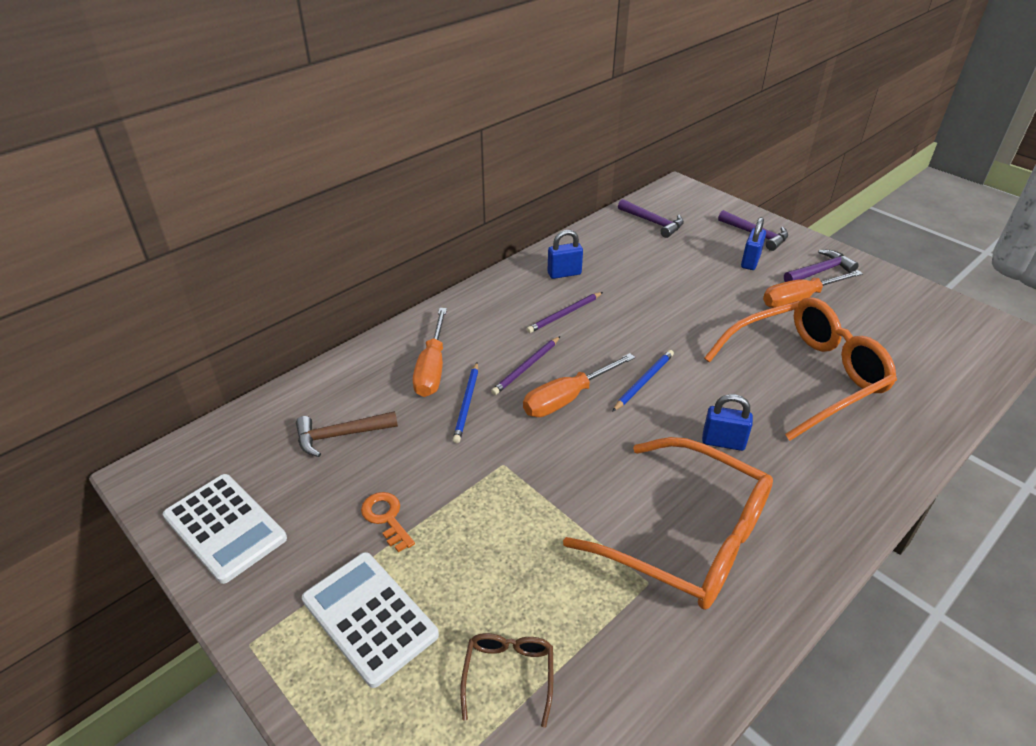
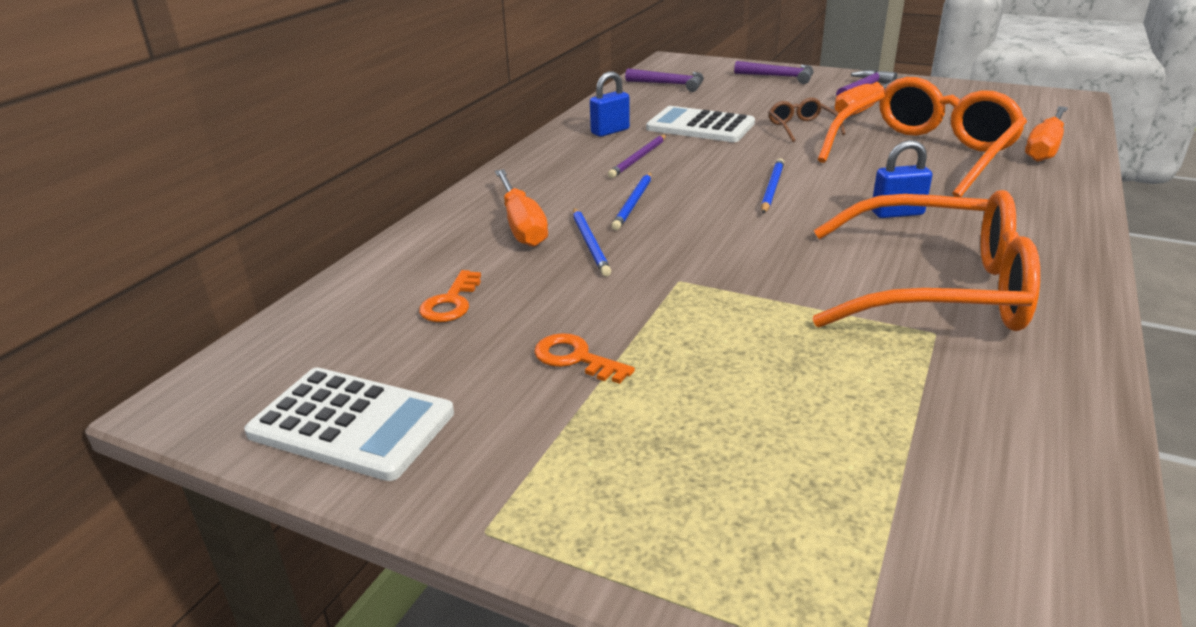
camera: 20 degrees left, 10 degrees down
(341, 435) = (451, 302): brown hammer -> orange key
(369, 617) = (635, 454): white calculator -> white calculator (700, 126)
(509, 674) = (861, 454): brown glasses -> brown glasses (801, 127)
(526, 367) = (633, 203): purple pencil -> blue pencil
(567, 398) = (702, 216): orange screwdriver -> orange screwdriver (1044, 148)
(750, 262) = (792, 93): blue padlock -> none

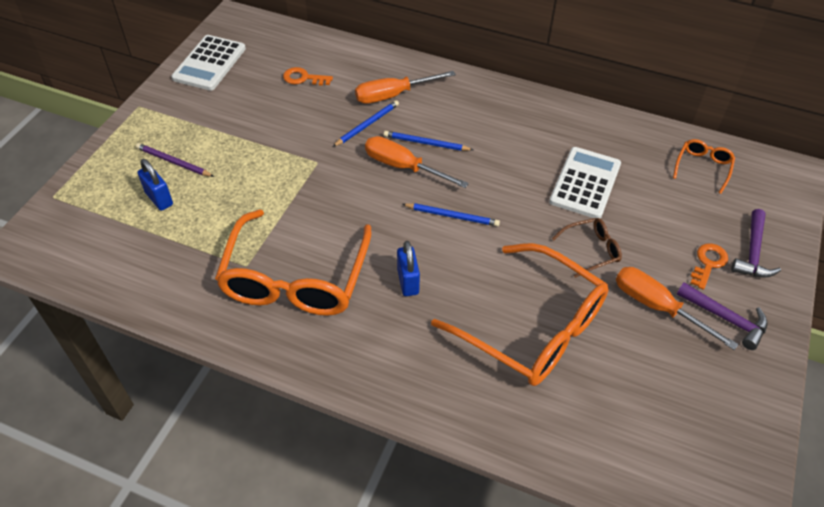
camera: 85 degrees right, 20 degrees up
(576, 358) = (245, 124): orange key -> orange key (708, 263)
(590, 243) = (367, 125): blue pencil -> blue pencil turned 150 degrees clockwise
(610, 131) = (565, 129): blue padlock -> blue padlock (159, 199)
(639, 158) = (508, 146): purple pencil -> purple pencil (174, 162)
(670, 84) = (703, 167): purple hammer -> orange glasses
(1044, 148) = (558, 430): orange screwdriver -> orange screwdriver (403, 167)

